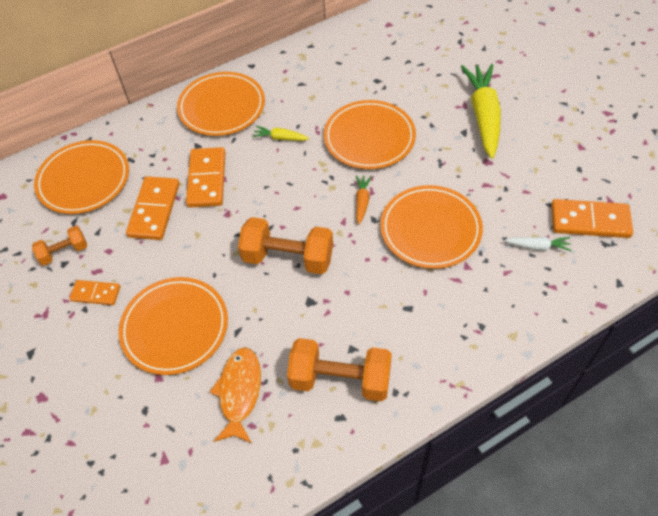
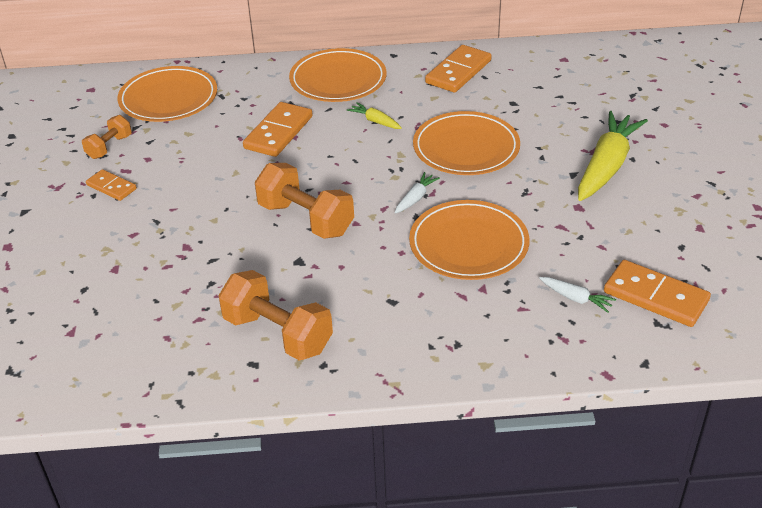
camera: 25 degrees right, 15 degrees down
(64, 252) = (109, 147): orange dumbbell -> orange dumbbell turned 60 degrees counterclockwise
(154, 210) = (212, 141): orange domino -> orange domino (458, 72)
(175, 327) = (159, 236): orange plate -> none
(239, 392) = (176, 307): orange fish -> none
(362, 201) = (415, 198): orange carrot -> white carrot

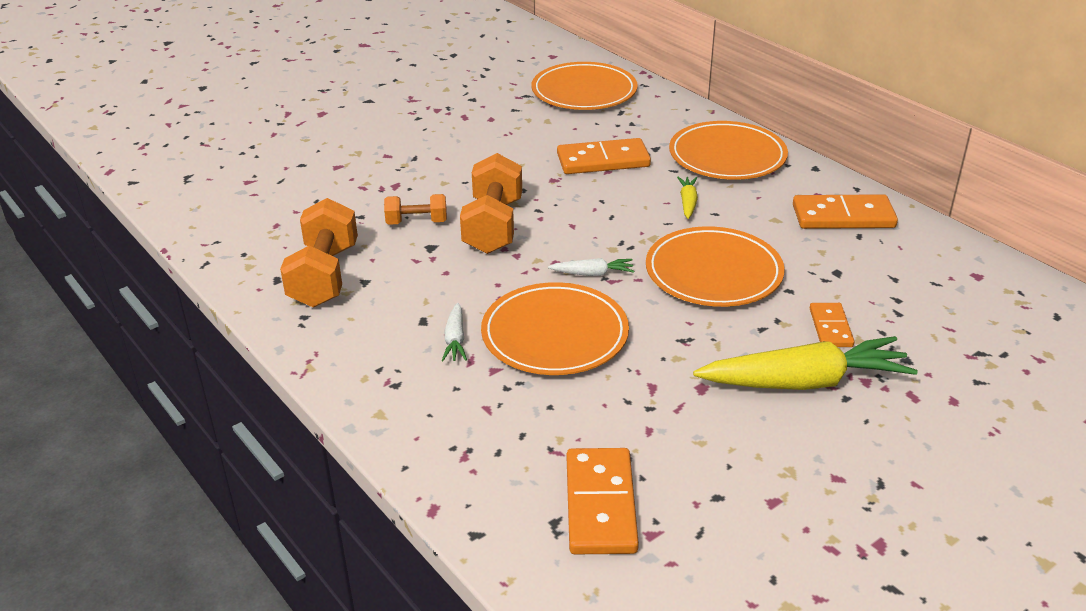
camera: 55 degrees right, 5 degrees down
(109, 147) = (486, 97): orange dumbbell -> orange dumbbell (417, 222)
(111, 187) = (436, 120): orange domino -> orange domino (830, 327)
(576, 298) = (538, 441): white carrot -> white carrot (455, 340)

